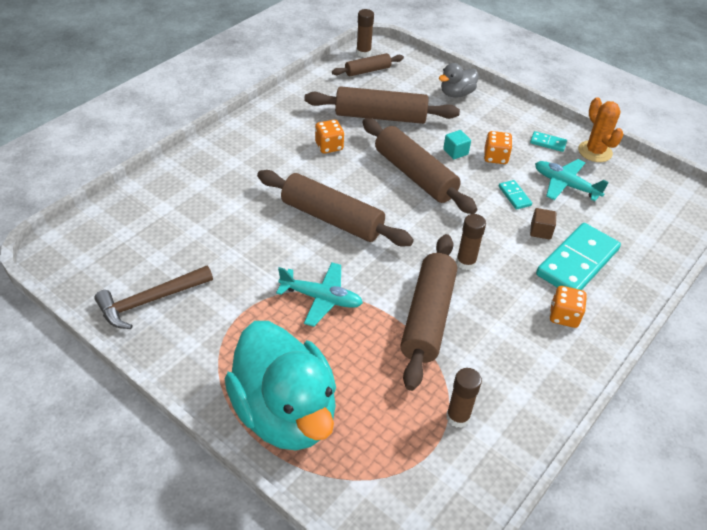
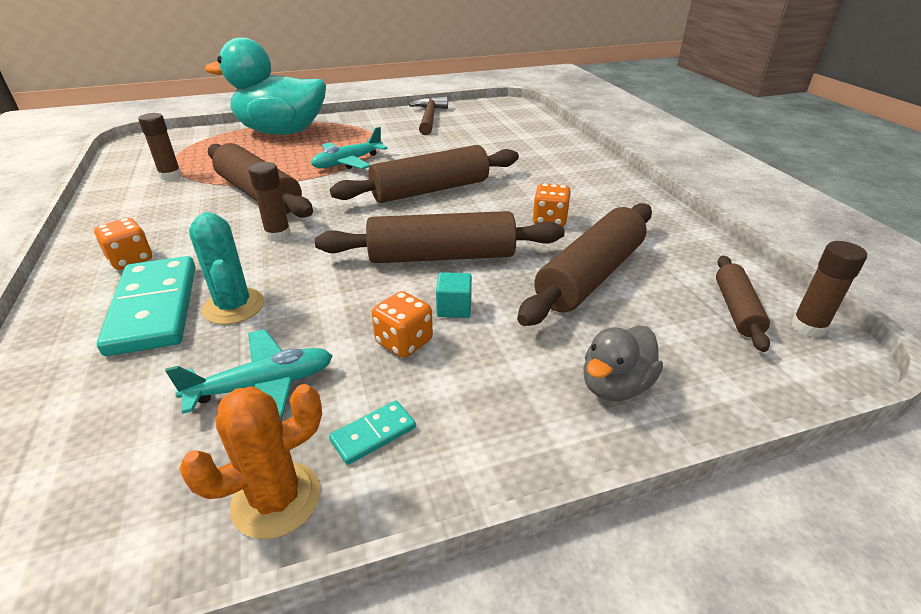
camera: 125 degrees right, 10 degrees down
(456, 94) = (615, 386): grey duck -> grey duck turned 135 degrees counterclockwise
(514, 196) = (312, 317): turquoise domino -> none
(540, 231) = (234, 306): brown cube -> turquoise cactus
(595, 151) = (276, 499): orange cactus -> orange cactus turned 45 degrees counterclockwise

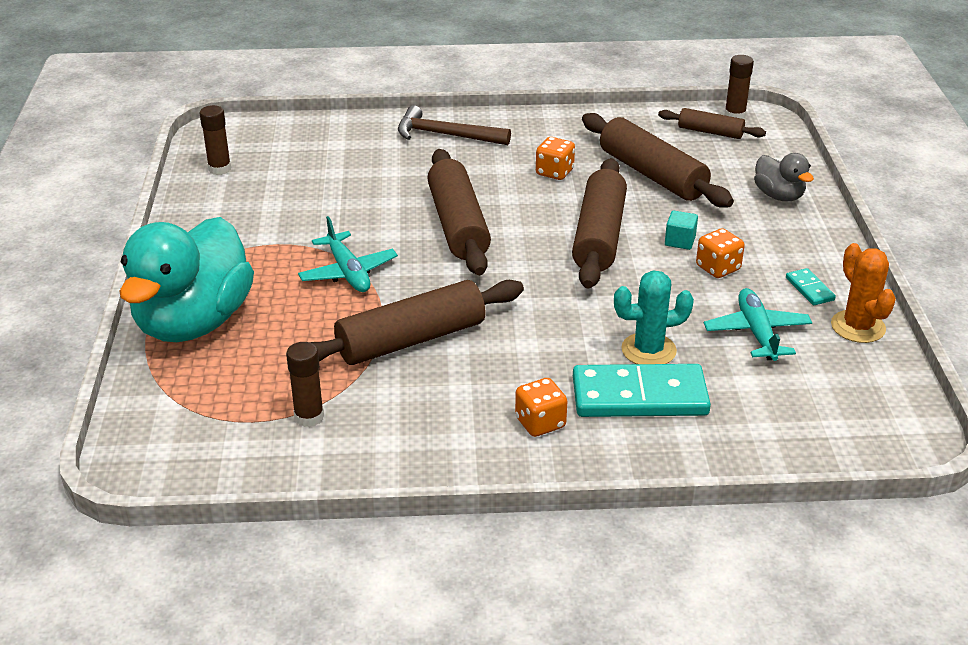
camera: 75 degrees left, 0 degrees up
(278, 235) = (521, 326): brown glue stick -> brown glue stick (219, 169)
(429, 118) = (225, 198): brown hammer -> brown hammer (445, 135)

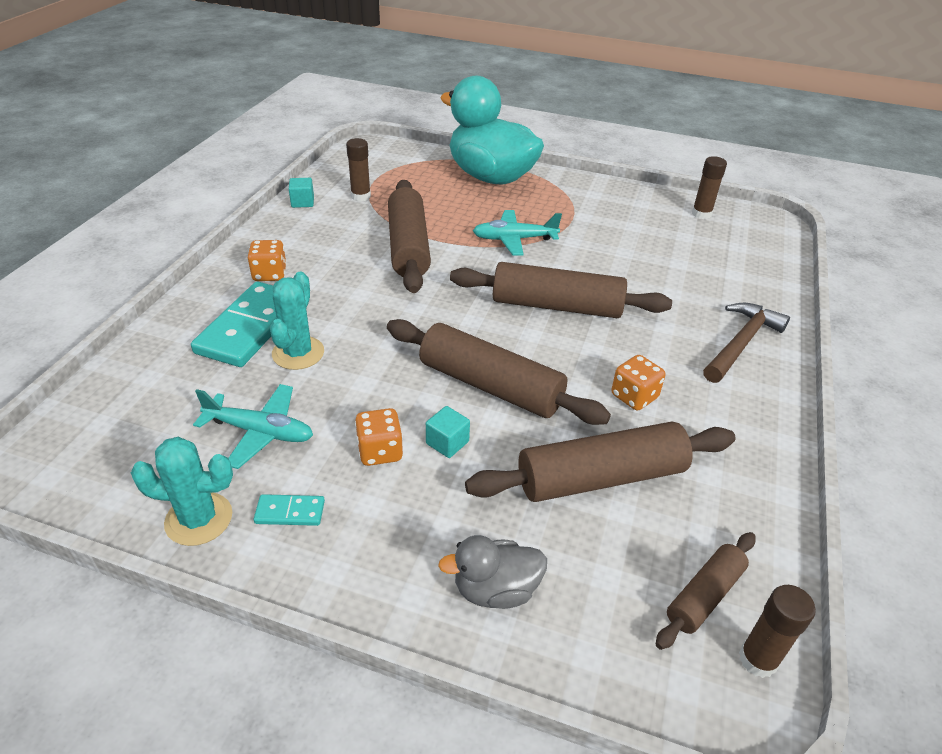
camera: 110 degrees right, 5 degrees up
(356, 465) = (302, 202): none -> turquoise cube
(858, 327) = (199, 519): orange cactus -> turquoise cactus

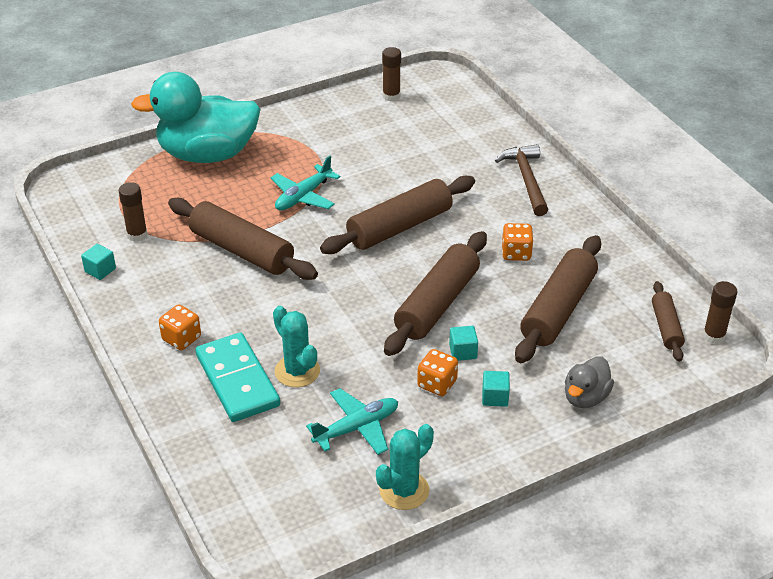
camera: 45 degrees left, 0 degrees up
(290, 512) = (443, 448): turquoise domino -> none
(409, 507) = (495, 397): none -> turquoise cube
(490, 385) = (437, 304): brown rolling pin -> brown rolling pin turned 45 degrees counterclockwise

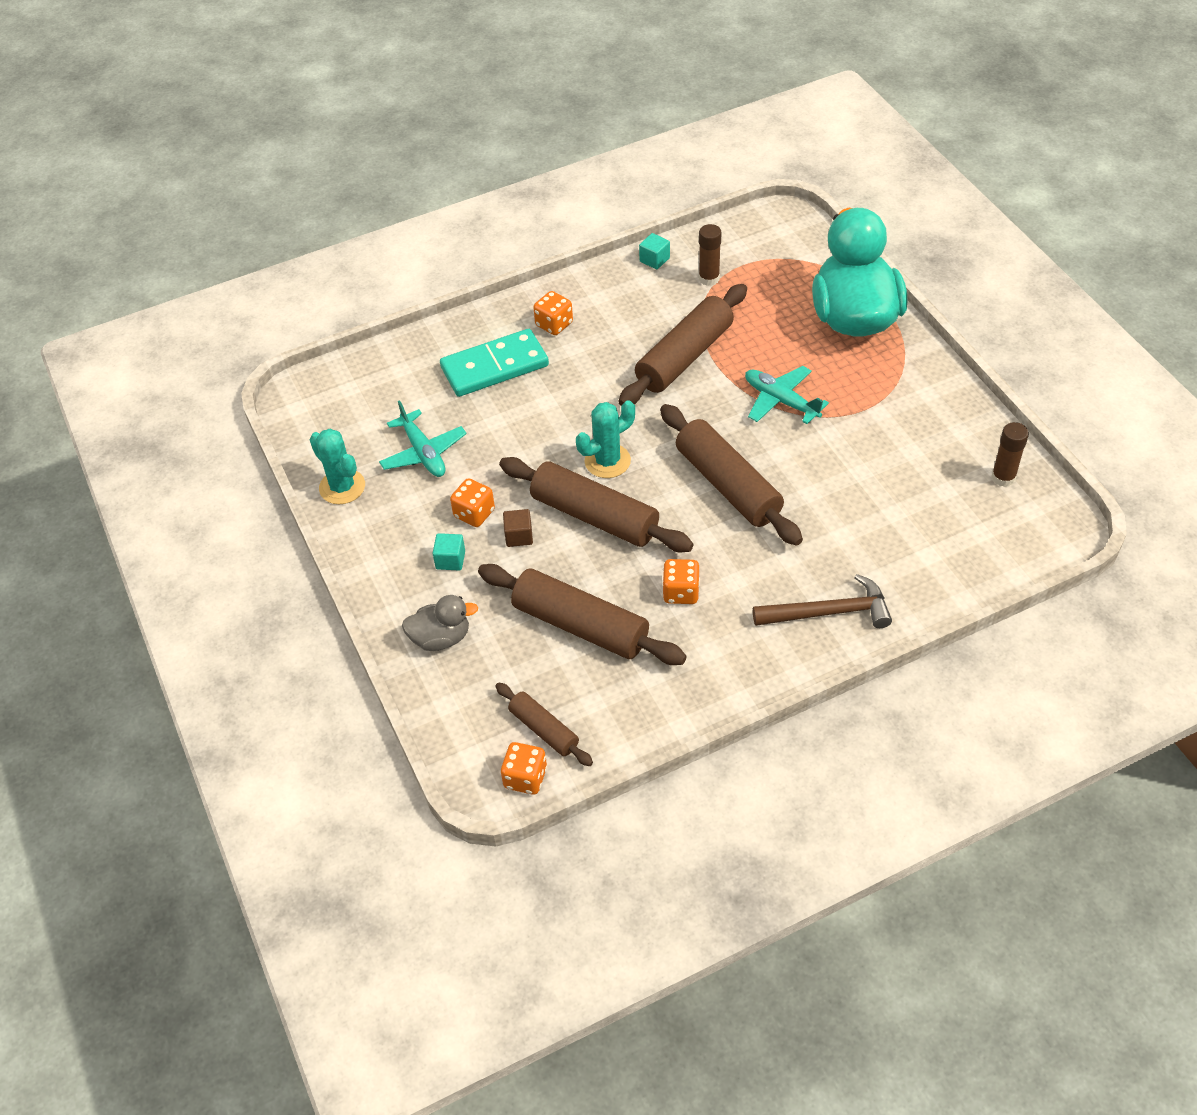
camera: 95 degrees right, 10 degrees up
(297, 371) = (503, 407): turquoise cactus -> turquoise cactus (607, 461)
(463, 352) = (519, 536): turquoise cube -> brown cube
(585, 397) = (441, 638): grey duck -> grey duck turned 135 degrees clockwise
(666, 327) = (544, 729): brown rolling pin -> brown rolling pin turned 45 degrees clockwise
(714, 336) = (525, 778): brown glue stick -> orange dice

